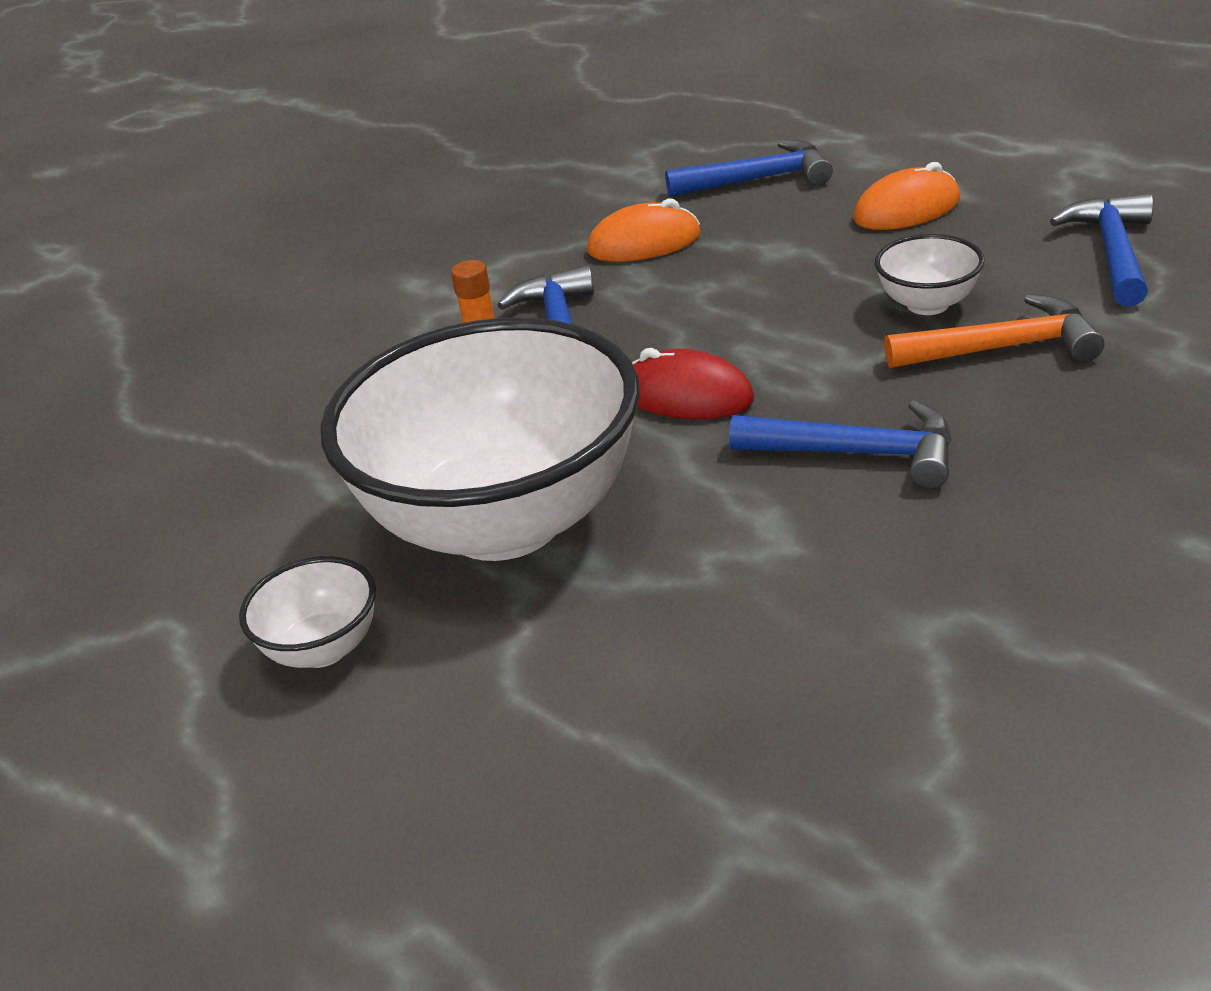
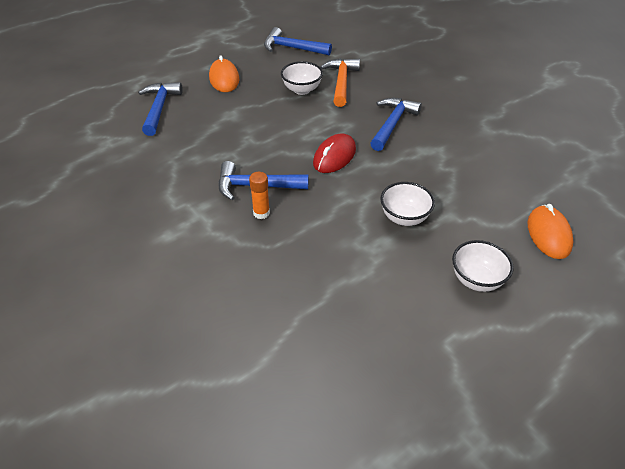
camera: 85 degrees left, 10 degrees up
(504, 521) = (404, 218): white bowl -> white bowl, size x0.41
(644, 243) = (193, 150): orange mouse -> orange mouse (548, 234)

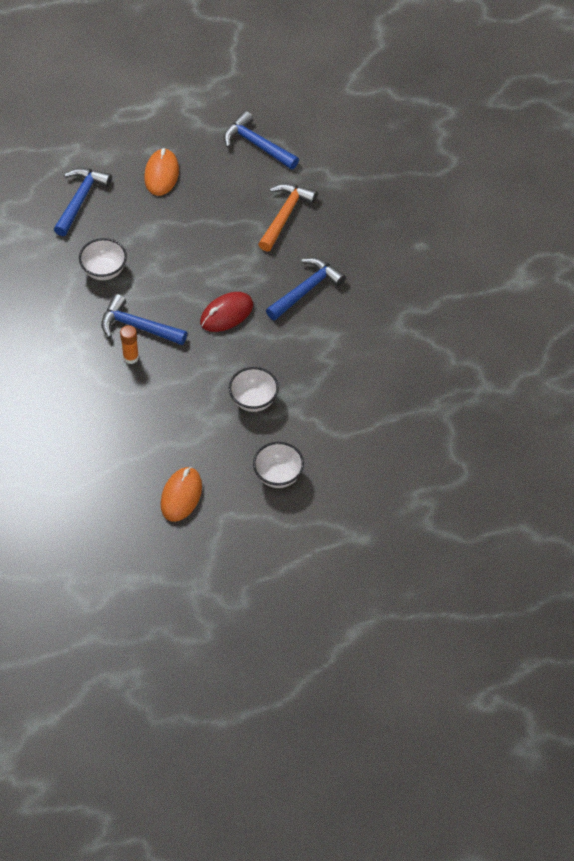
camera: 20 degrees right, 10 degrees up
(302, 90) = (237, 215): white bowl -> white bowl (104, 270)
(548, 234) = (370, 455): orange mouse -> orange mouse (181, 496)

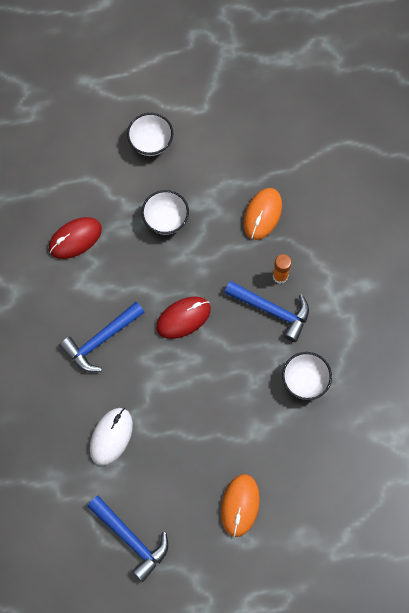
camera: 175 degrees left, 15 degrees up
(80, 200) = (329, 477): blue hammer -> none
(181, 496) = (239, 131): orange mouse -> orange mouse (262, 214)
(285, 215) = (111, 436): orange hammer -> white mouse
(346, 376) = (75, 239): none -> red mouse

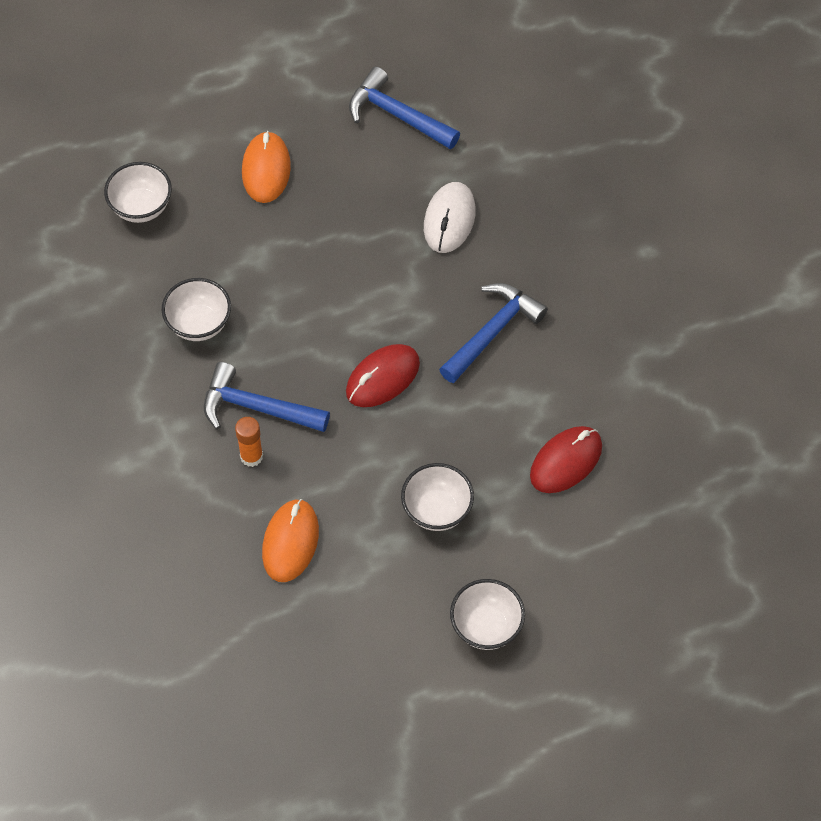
camera: 170 degrees right, 10 degrees down
(338, 487) = (141, 207): none -> white bowl

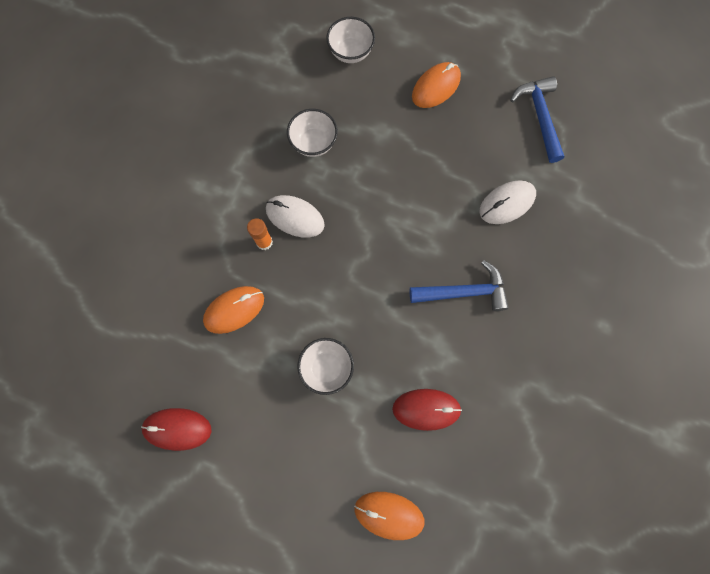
camera: 45 degrees right, 15 degrees up
(257, 407) = (295, 217): blue hammer -> white mouse
(382, 378) = (376, 262): red mouse -> red mouse (177, 429)
(486, 626) = (283, 463): white bowl -> none
(626, 577) = (389, 514): none -> orange mouse

